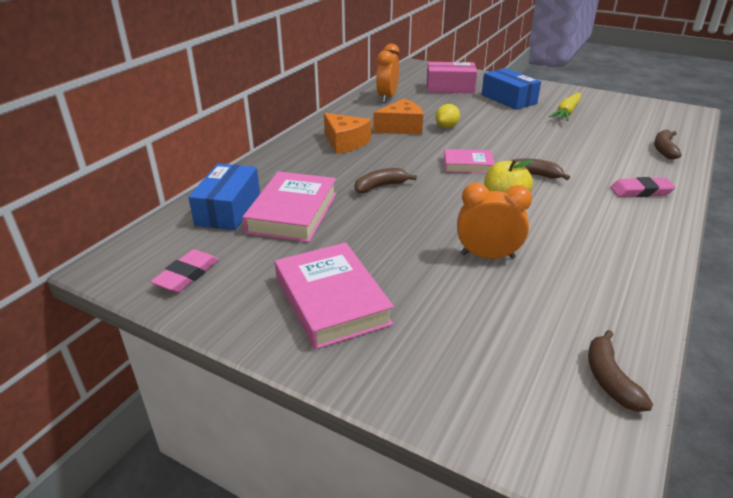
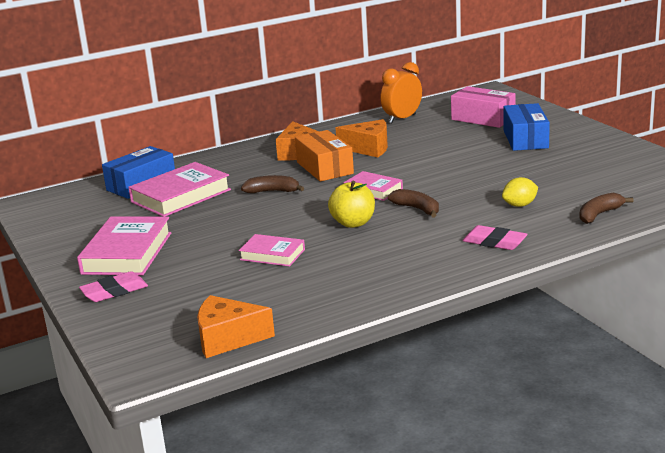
camera: 35 degrees right, 10 degrees down
(187, 275) = (64, 218): pink eraser -> pink eraser (114, 291)
(392, 153) = (325, 168): none -> orange box
(446, 127) = (412, 155): yellow lemon -> yellow lemon (520, 205)
(487, 256) = (272, 254): orange clock -> pink book
(566, 112) = (564, 162): yellow carrot -> none
(609, 379) = (227, 338): brown banana -> orange cheese

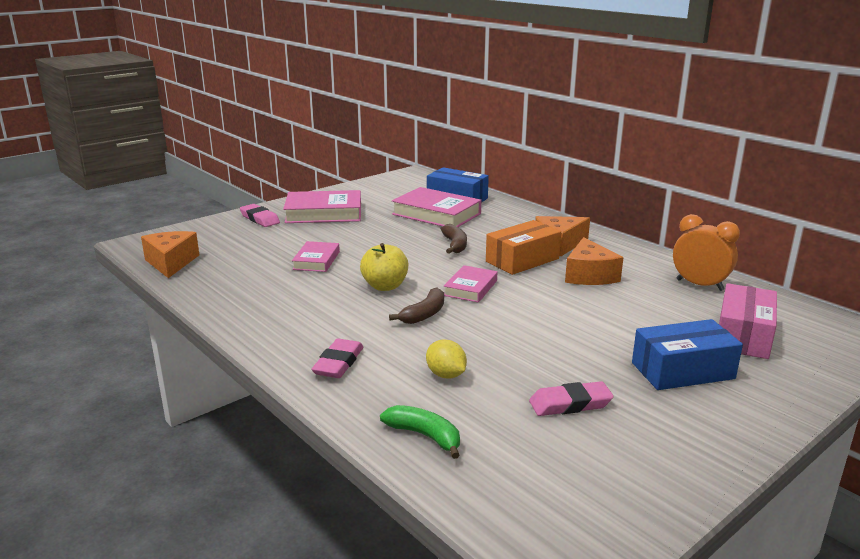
camera: 75 degrees right, 0 degrees up
(563, 172) = (570, 404): none -> pink eraser
(599, 214) = (425, 436): brown banana -> green banana

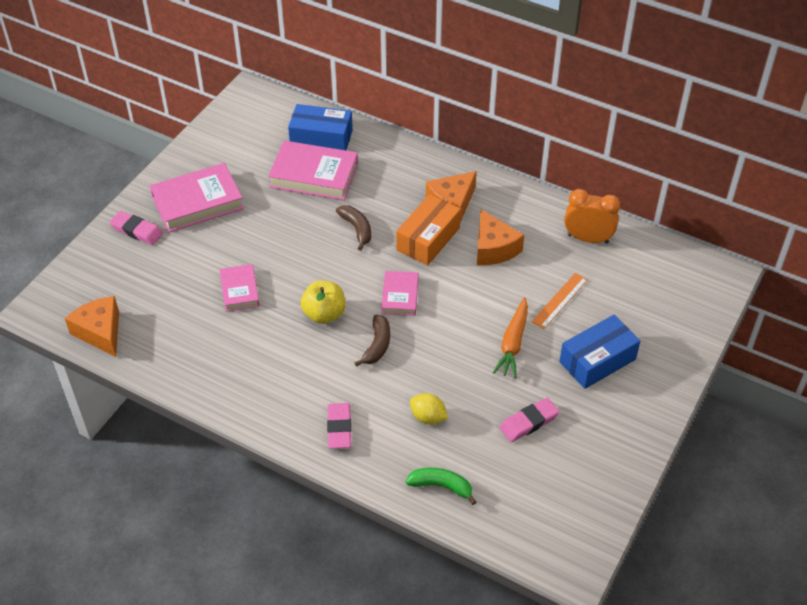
camera: 20 degrees left, 25 degrees up
(580, 339) = (513, 343): none -> orange carrot
(650, 319) = (560, 300): none -> orange ruler
(743, 336) = (633, 303): pink box -> none

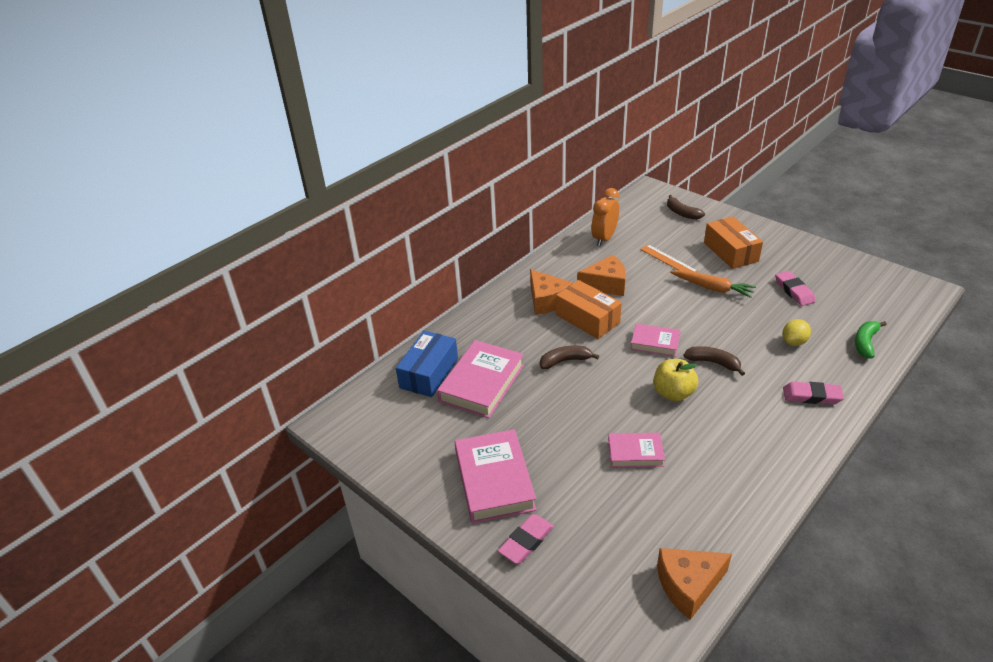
camera: 75 degrees left, 10 degrees down
(597, 360) = (730, 252): blue box -> orange box
(674, 310) = (682, 213): none -> brown banana

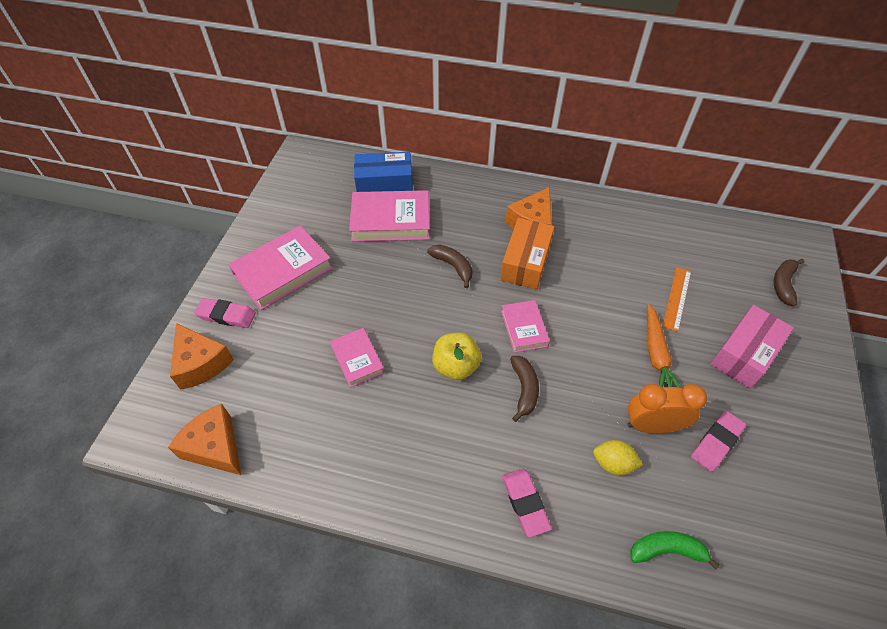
camera: 60 degrees right, 15 degrees up
(604, 238) = (670, 231): orange clock -> orange clock (652, 425)
(606, 284) = (591, 259): orange cheese -> orange cheese (201, 363)
(730, 252) = (744, 354): orange box -> pink box

